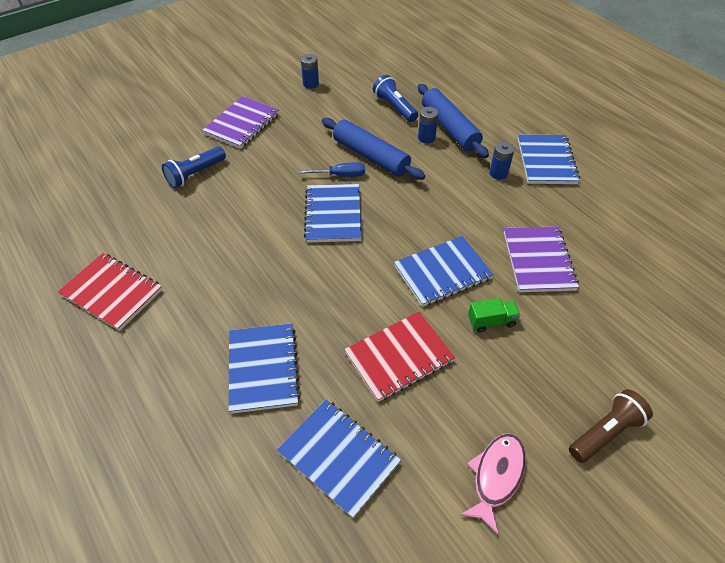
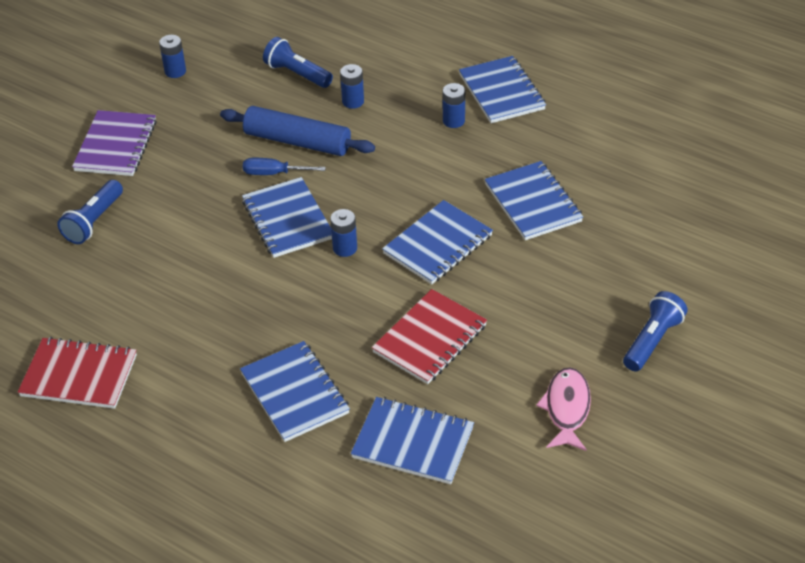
camera: 20 degrees left, 5 degrees down
(341, 175) = (273, 173): blue screwdriver -> blue screwdriver turned 150 degrees counterclockwise
(366, 252) = (345, 248): none -> blue battery
(450, 128) = (375, 82): blue rolling pin -> none
(491, 321) = (508, 277): green truck -> none
(538, 261) = (533, 203): purple notebook -> blue notebook
(605, 432) = (652, 340): brown flashlight -> blue flashlight

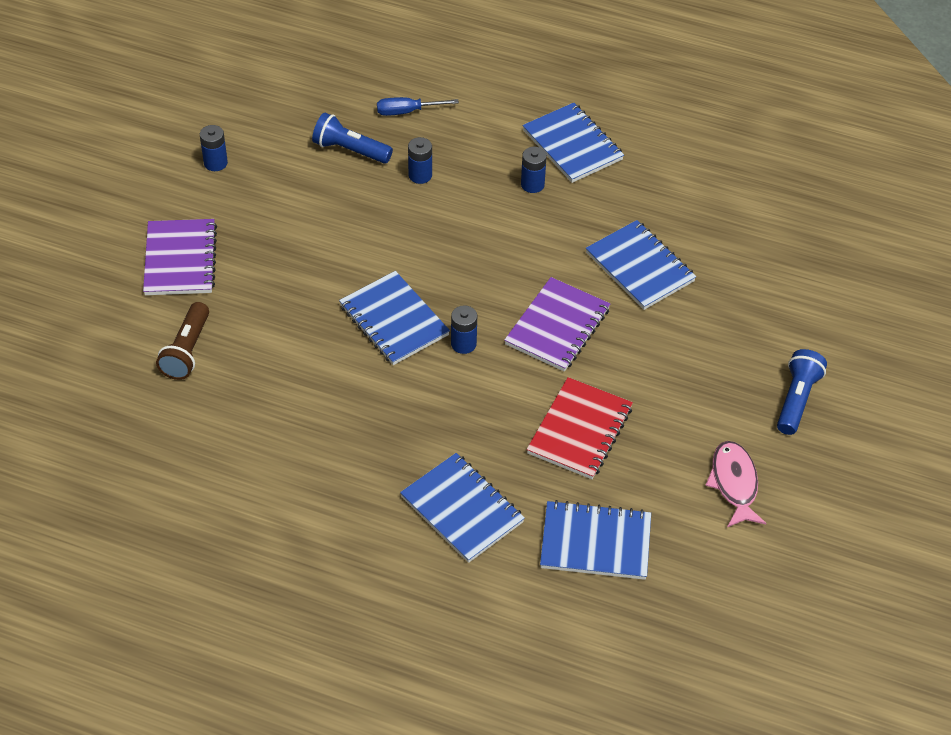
camera: 15 degrees left, 5 degrees up
(79, 375) = (232, 525): red notebook -> none
(94, 221) = (187, 351): blue flashlight -> brown flashlight
(273, 173) = (362, 269): blue screwdriver -> blue screwdriver (406, 111)
(297, 141) = (376, 229): blue rolling pin -> none
(438, 245) = (557, 327): blue notebook -> purple notebook

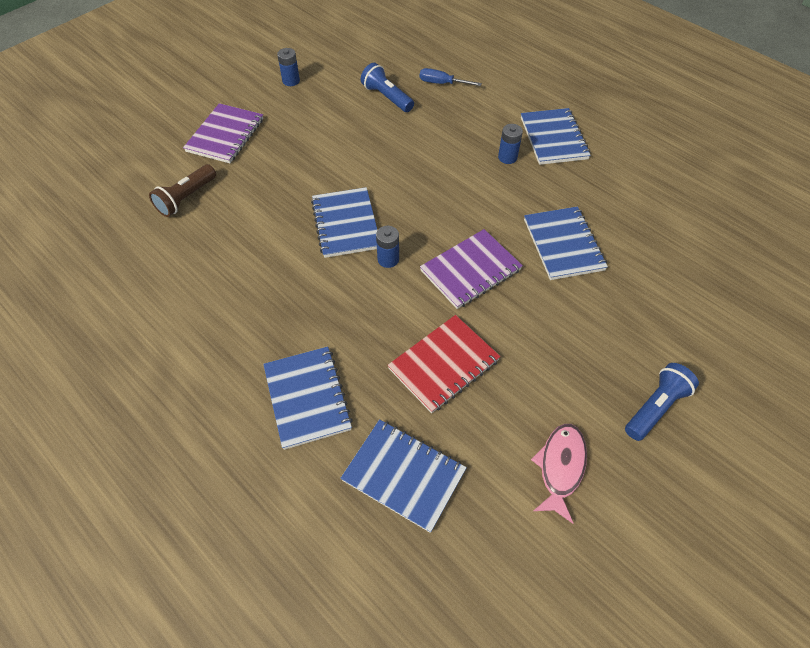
camera: 25 degrees right, 5 degrees up
(420, 175) = (426, 127): blue battery -> none

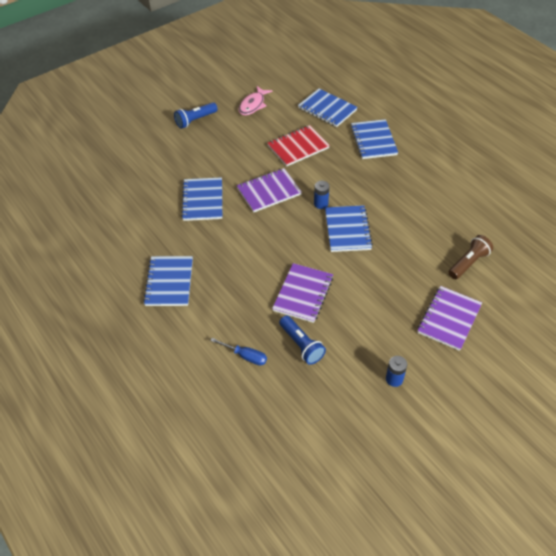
camera: 170 degrees left, 5 degrees down
(393, 142) = (303, 294): none -> purple notebook
(507, 157) = (214, 269): blue battery -> none

